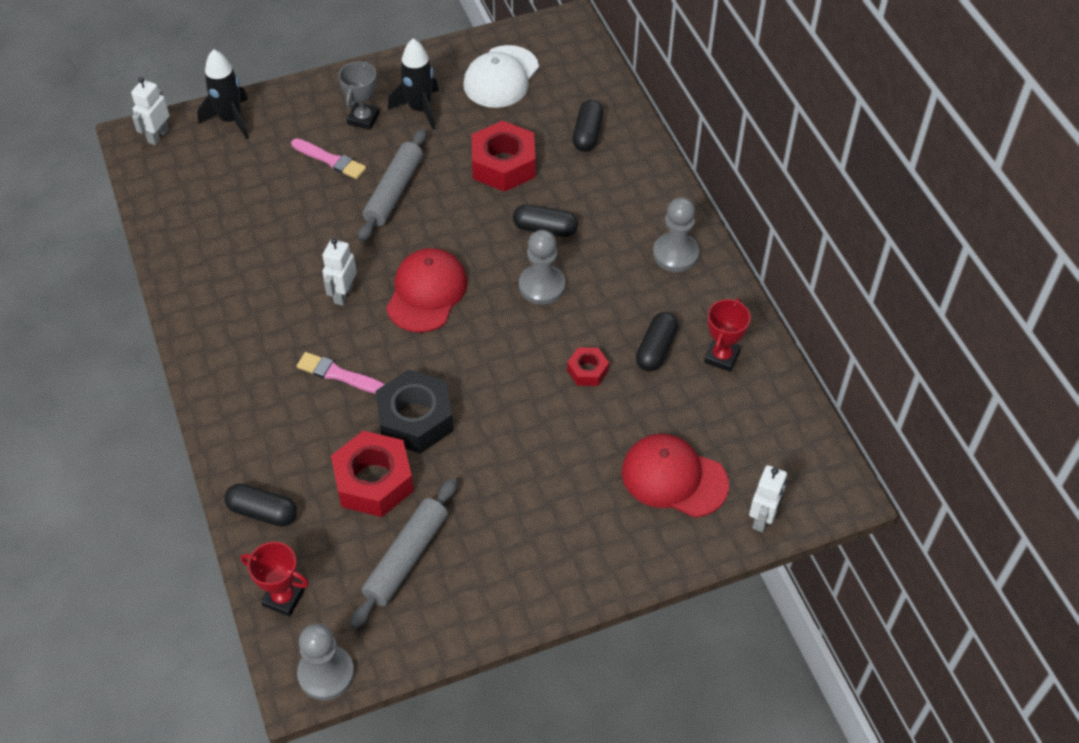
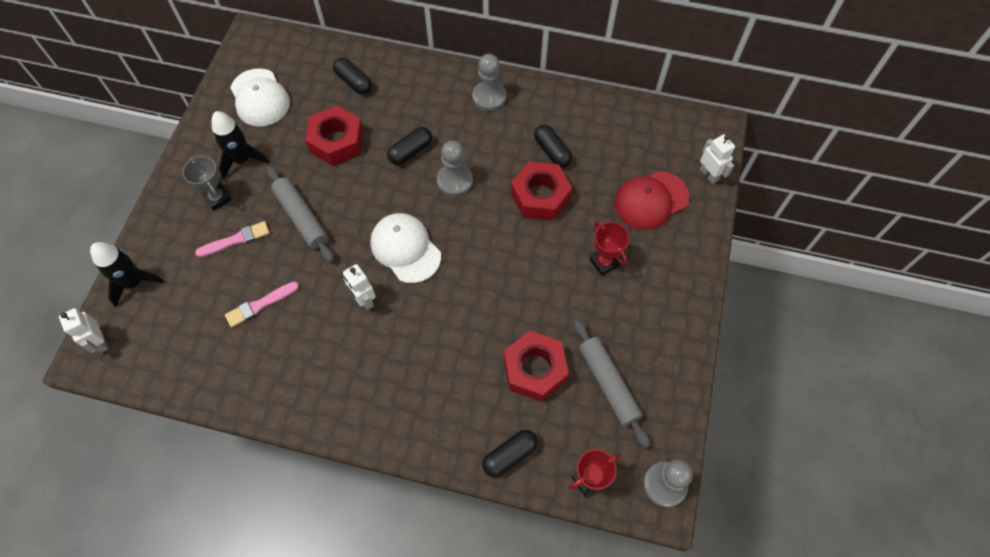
camera: 55 degrees left, 10 degrees up
(339, 374) = (431, 341): pink brush -> pink brush (260, 305)
(415, 419) = (503, 315): black nut -> none
(426, 293) = (405, 249): red cap -> white cap
(587, 371) = (540, 196): red nut -> red nut, size x1.93
(721, 357) = (583, 123): red trophy -> red trophy (604, 262)

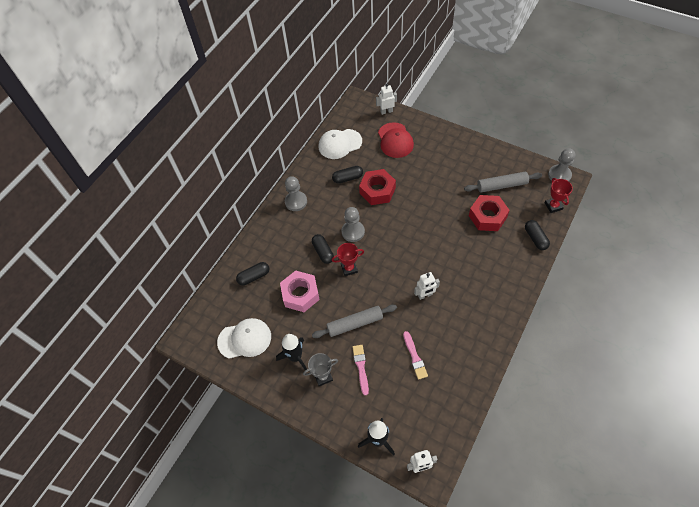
camera: 70 degrees left, 5 degrees down
(336, 141) = (300, 294): red nut -> pink nut
(405, 249) = (394, 267): white cap -> white cap (340, 144)
(604, 262) = (429, 170): red trophy -> red trophy (349, 268)

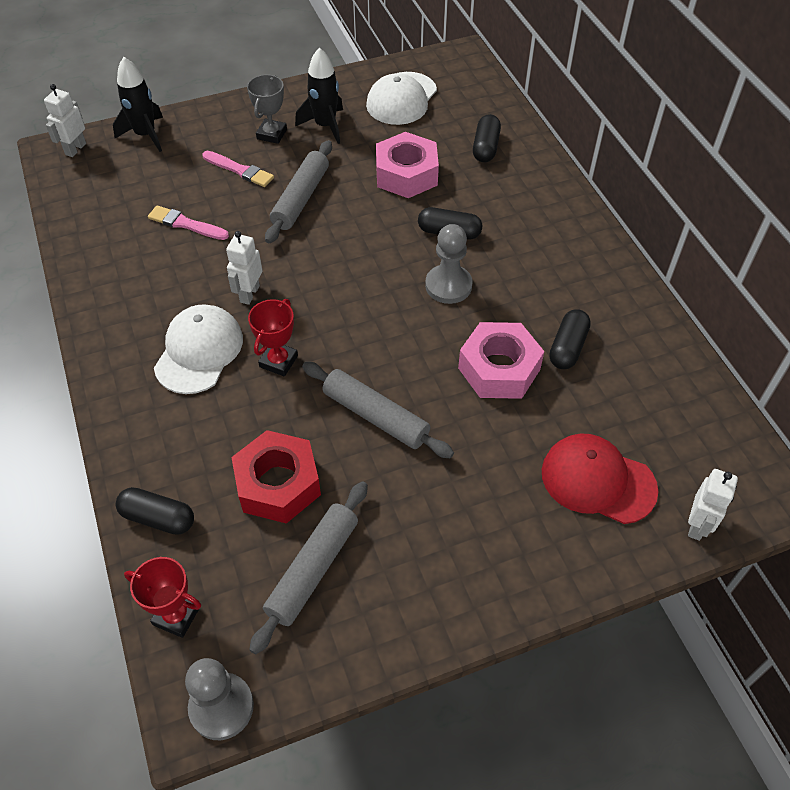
camera: 125 degrees right, 5 degrees down
(296, 202) = (579, 255): grey pawn -> none
(340, 144) = (665, 388): white cap -> white cap (199, 351)
(349, 268) = (389, 243): red trophy -> red trophy (278, 361)
(377, 191) = (499, 369): red nut -> pink nut
(434, 210) = (376, 416): none -> grey rolling pin

